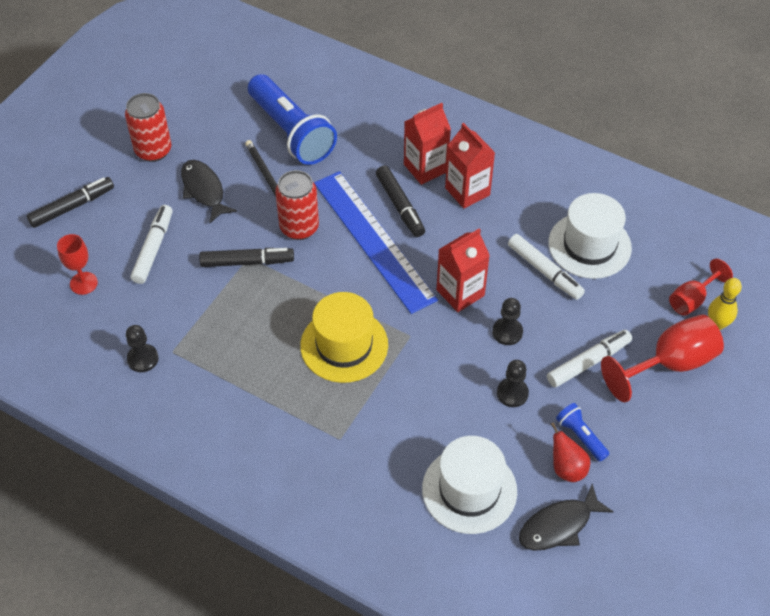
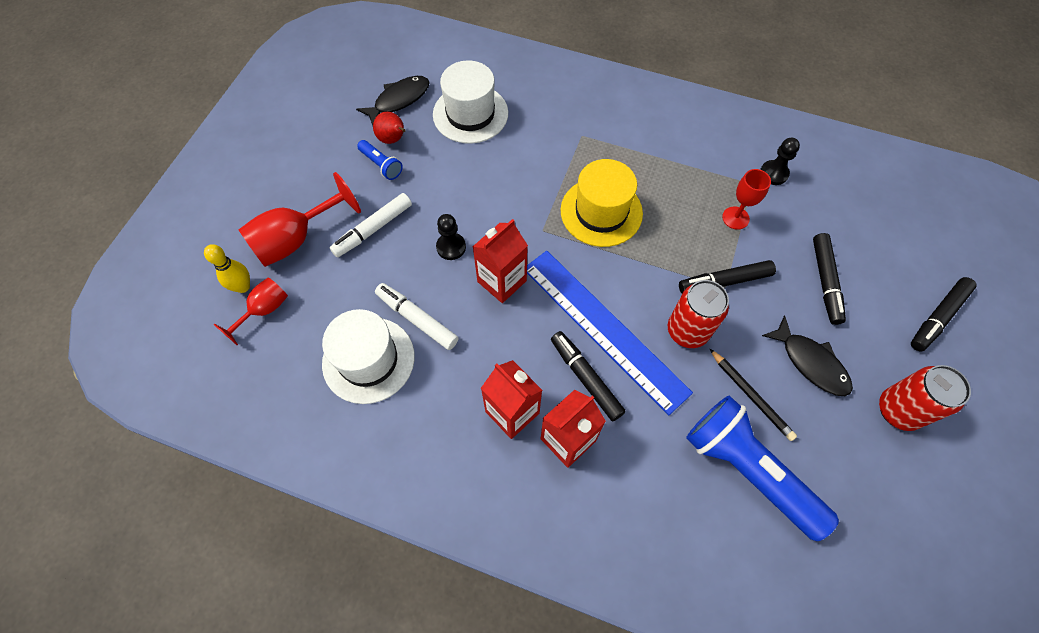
camera: 170 degrees right, 10 degrees up
(83, 283) = (869, 234): red goblet -> red goblet (735, 218)
(153, 248) = (825, 282): white marker -> black marker
(512, 393) = (442, 191): black pawn -> none

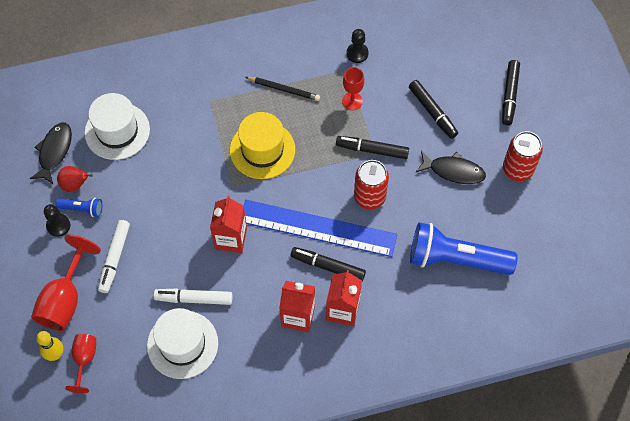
camera: 35 degrees left, 0 degrees up
(451, 247) = (179, 237): black pawn -> black pawn (58, 225)
(724, 281) = (372, 150): black marker -> black marker turned 60 degrees clockwise
(751, 396) = (432, 214): black pencil -> black pencil (284, 89)

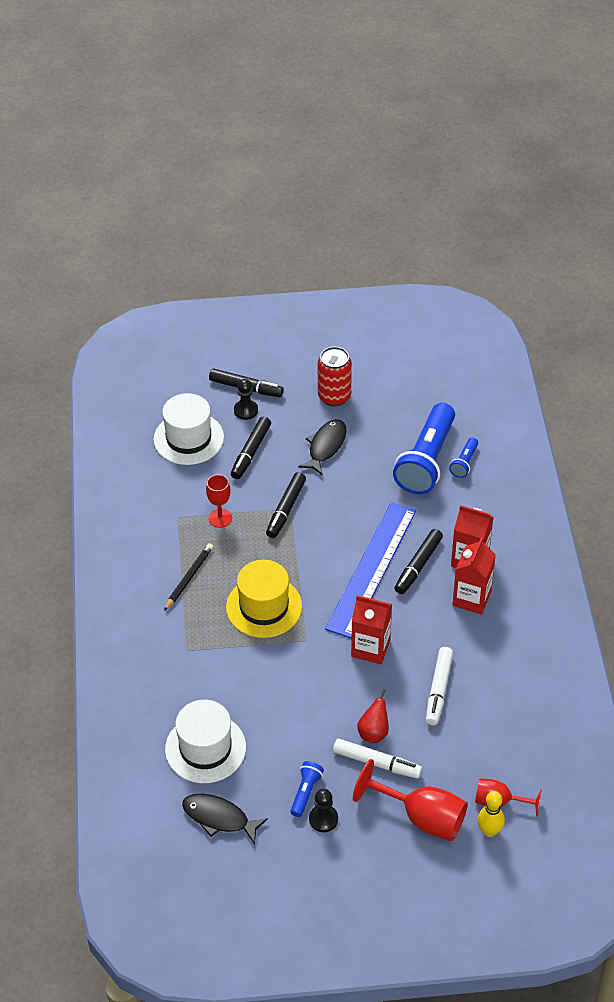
camera: 80 degrees left, 15 degrees down
(75, 185) = (271, 798): red pear -> red pear (373, 732)
(182, 344) = (491, 705): white hat -> white hat (188, 438)
(357, 53) = (159, 505): black pawn -> black pawn (246, 410)
(369, 197) = (342, 519): red can -> none
(432, 112) = (251, 452): black marker -> black marker turned 135 degrees clockwise
(460, 293) = (464, 463): none -> blue flashlight

